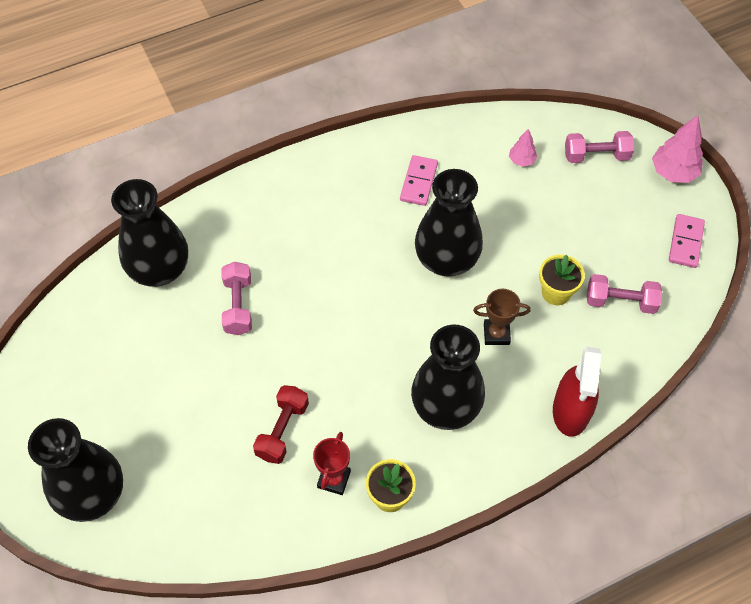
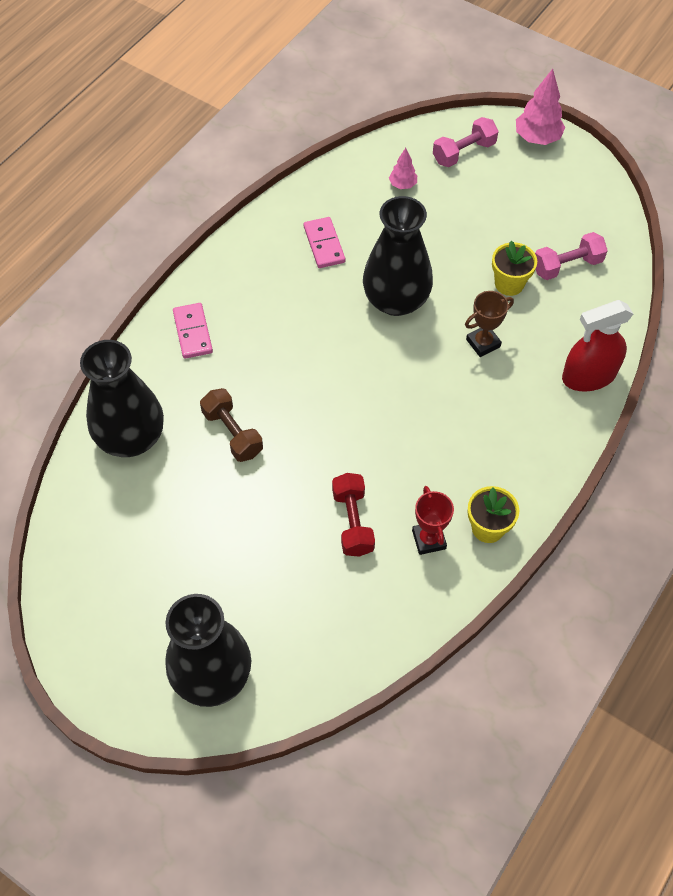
camera: 30 degrees left, 0 degrees up
(238, 306) = (232, 433): pink dumbbell -> brown dumbbell
(446, 407) = (482, 426): black vase -> none
(571, 411) = (588, 376): red spray bottle -> red spray bottle turned 90 degrees clockwise
(685, 242) = (586, 192): pink domino -> pink domino (192, 332)

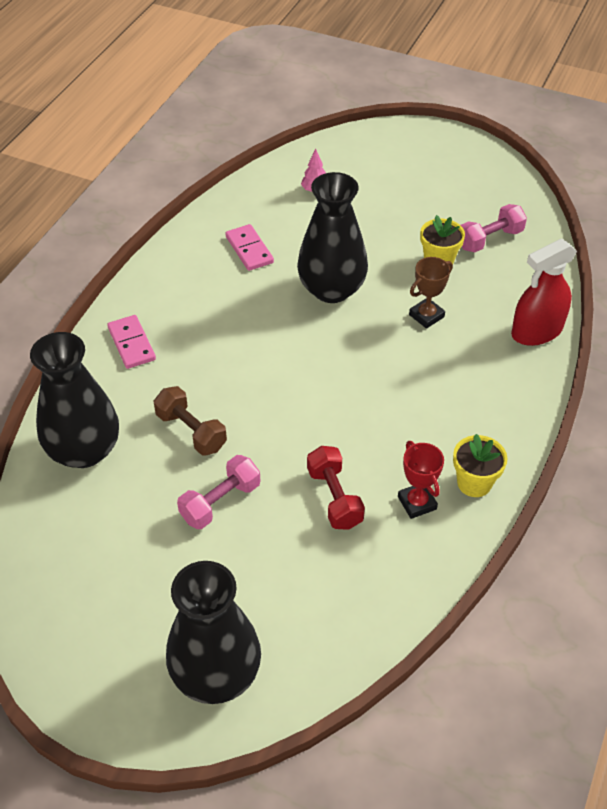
camera: 10 degrees left, 10 degrees down
(464, 152) = (367, 157): pink dumbbell -> pink dumbbell (220, 502)
(537, 138) = (433, 138): pink tree -> none

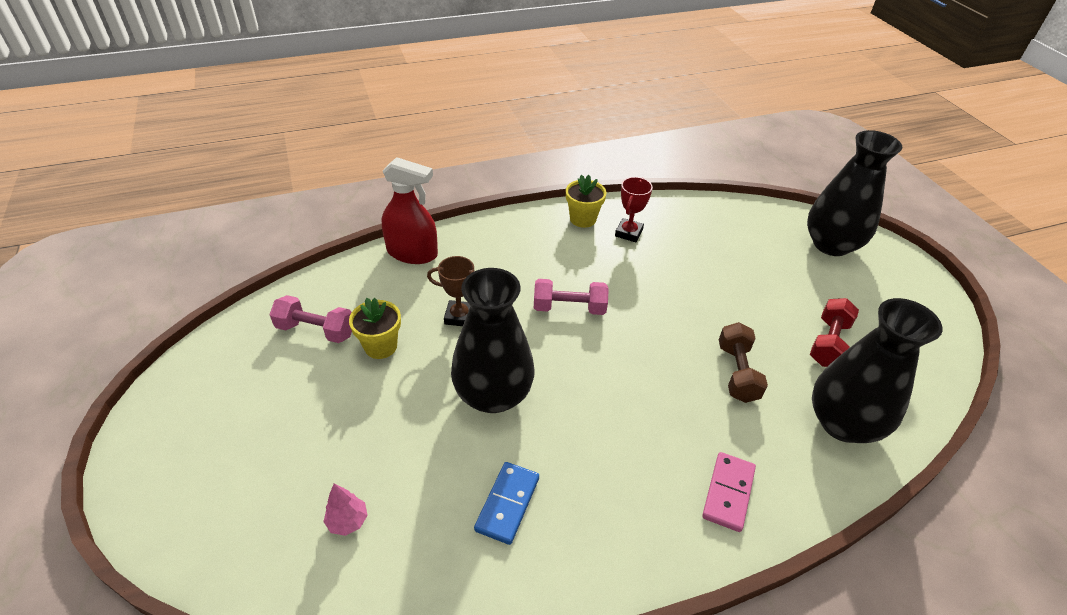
camera: 135 degrees left, 5 degrees down
(220, 502) = (756, 314): pink dumbbell -> pink dumbbell (569, 308)
(249, 250) = (507, 504): pink domino -> blue domino
(334, 497) = (675, 267): red dumbbell -> red dumbbell (828, 343)

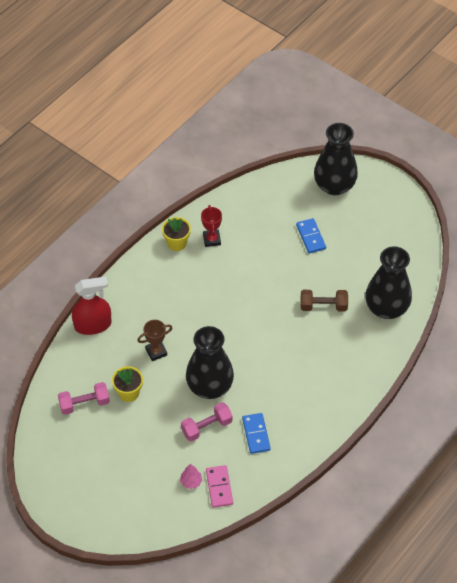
camera: 30 degrees left, 10 degrees up
(569, 308) = (212, 313): pink dumbbell -> pink dumbbell (206, 427)
(728, 493) = (350, 374): pink domino -> pink domino (219, 487)
(737, 372) = (323, 306): brown dumbbell -> brown dumbbell turned 60 degrees counterclockwise
(766, 283) = (311, 237): none -> blue domino
(828, 343) = (361, 261): red dumbbell -> none

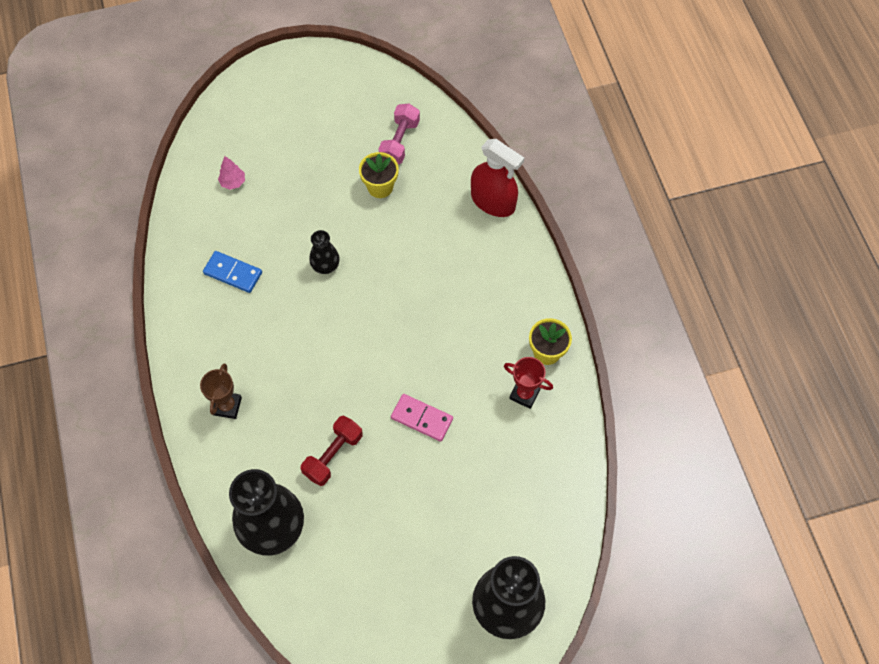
camera: 125 degrees right, 10 degrees up
(93, 325) = (493, 201): red spray bottle -> red spray bottle turned 75 degrees counterclockwise
(156, 352) = (410, 241): brown trophy -> brown trophy (227, 406)
(206, 427) = (280, 233): pink dumbbell -> none
(210, 386) = (325, 265): black vase -> black vase, size x0.48
(219, 487) = (205, 203): pink domino -> pink domino (422, 418)
(311, 237) = (444, 515): blue domino -> none
(323, 306) = (333, 455): brown dumbbell -> red dumbbell

